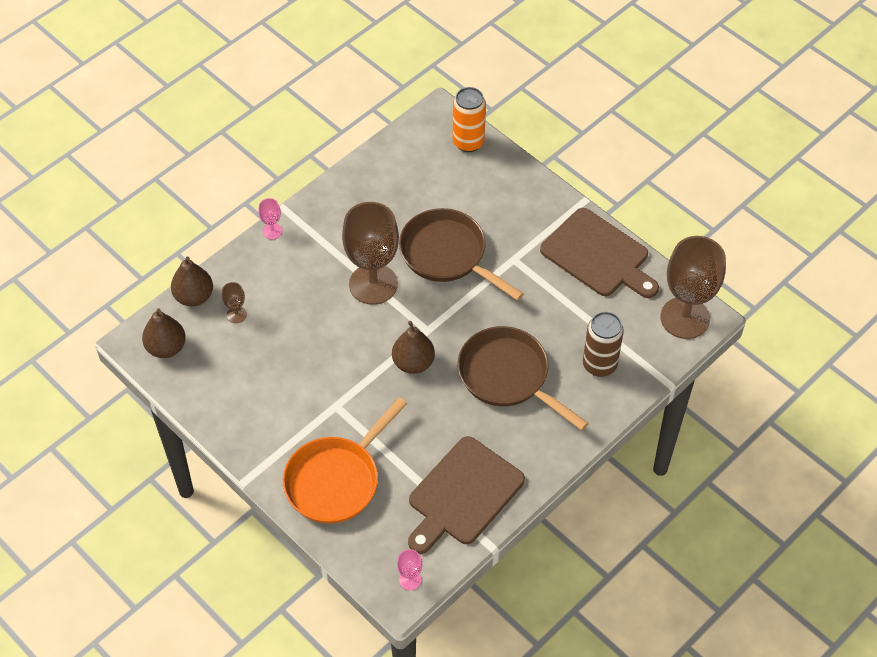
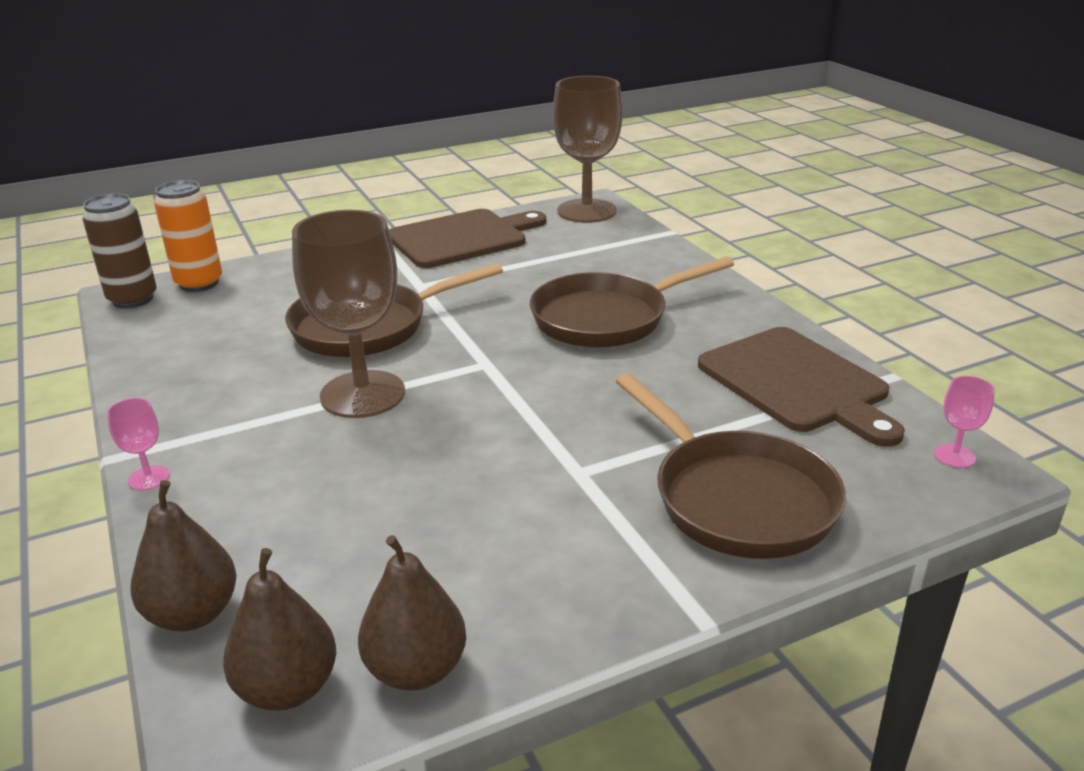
camera: 70 degrees left, 25 degrees down
(236, 314) = (292, 558): brown goblet -> none
(336, 480) = (736, 498): orange pan -> brown pan
(413, 363) = (538, 384): brown pear -> brown pear (416, 669)
(599, 365) = (623, 261): brown can -> brown can (133, 299)

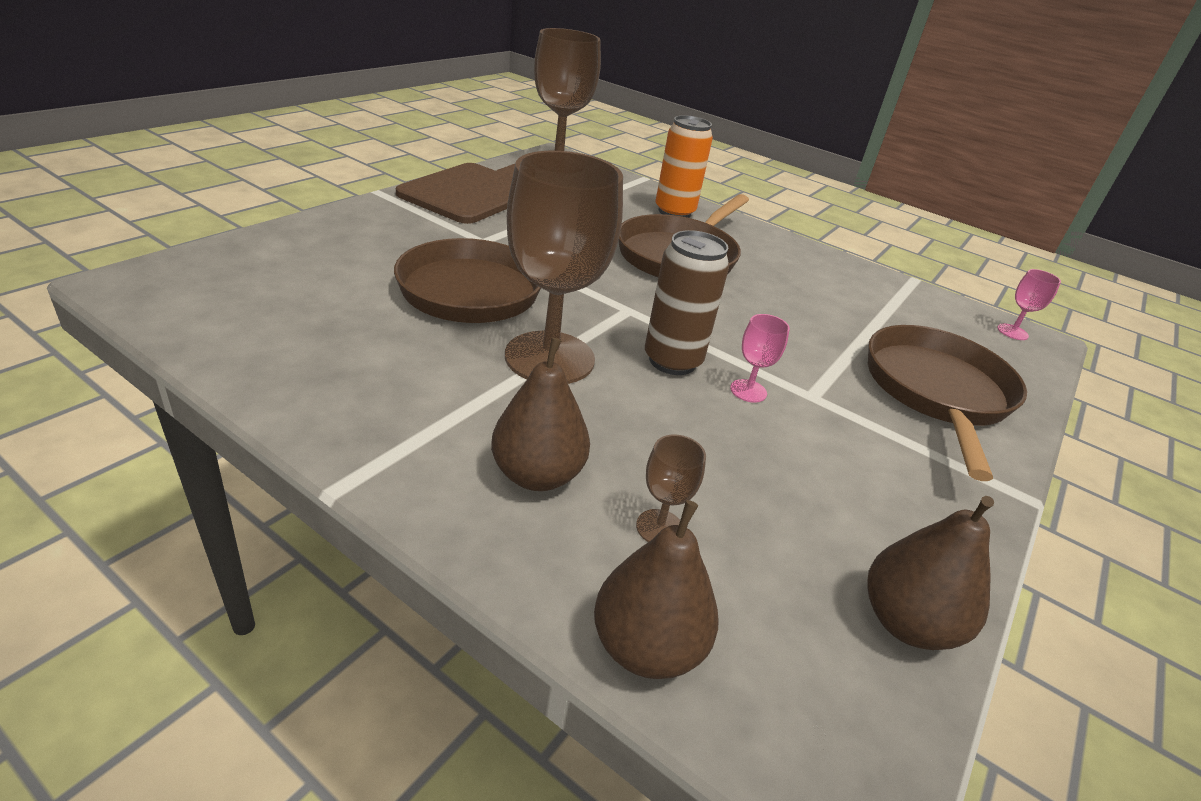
camera: 35 degrees left, 5 degrees up
(133, 299) = (150, 288): brown can -> brown can (672, 361)
(149, 478) = (415, 501): pink goblet -> pink goblet (748, 391)
(199, 283) = (224, 260): orange can -> orange can (674, 212)
(288, 688) = (830, 691): brown pear -> brown pear (537, 475)
(298, 541) = (659, 527): none -> brown goblet
(736, 498) = (937, 393): brown pan -> brown pan turned 105 degrees counterclockwise
(797, 383) = (868, 293): brown cutting board -> none

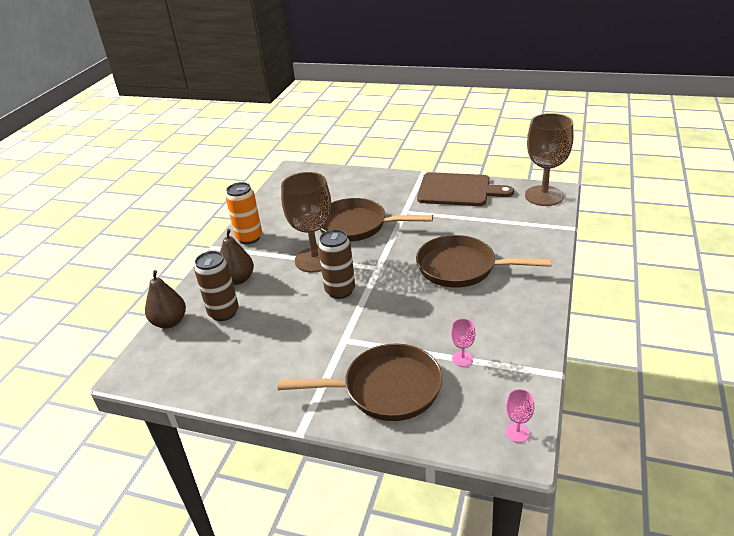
camera: 80 degrees right, 0 degrees up
(659, 527) = (223, 313): brown goblet -> brown can
(674, 212) = (527, 251): orange can -> orange can (249, 238)
(748, 391) = (332, 318): pink goblet -> pink goblet (462, 359)
(906, 622) = (199, 382): brown pear -> none

